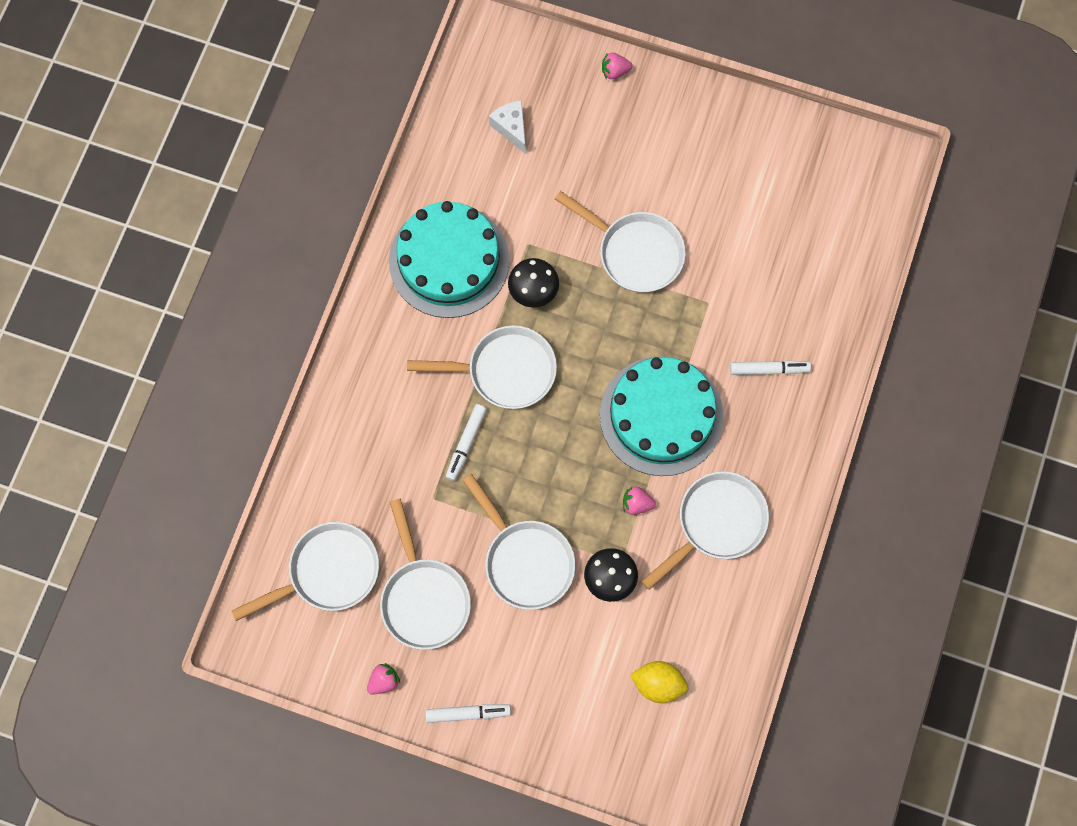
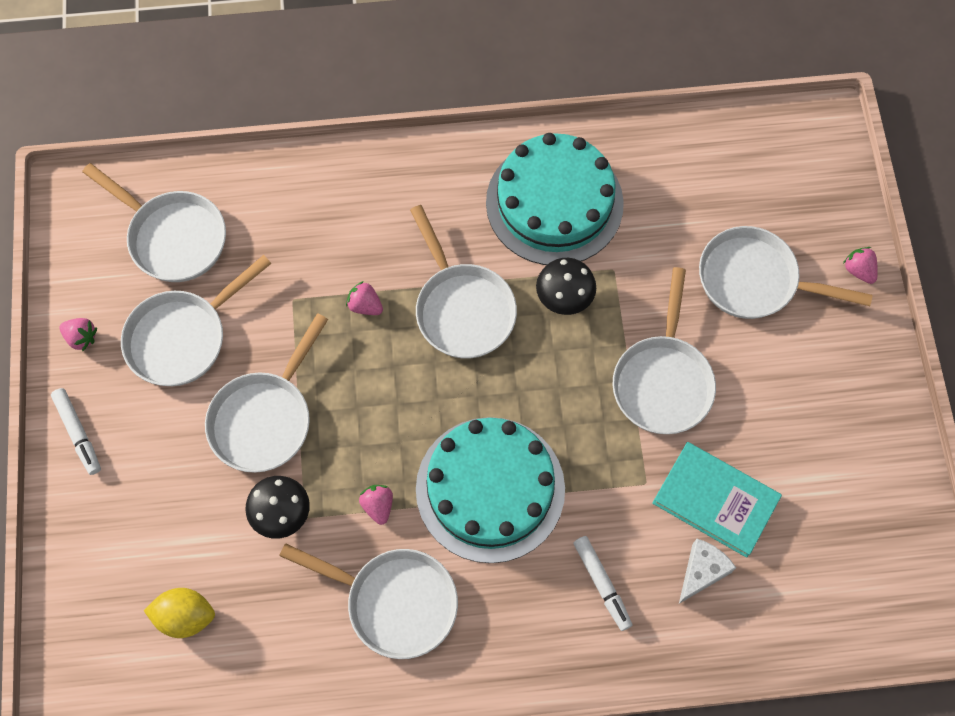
camera: 65 degrees right, 5 degrees down
(466, 443) = (365, 305): white marker -> pink strawberry
(511, 128) = (733, 198): white cheese -> white cheese (702, 572)
(586, 147) = (754, 280): none -> white pan
(658, 684) = (185, 616): yellow lemon -> yellow lemon turned 75 degrees counterclockwise
(743, 261) = (715, 500): none -> turquoise book

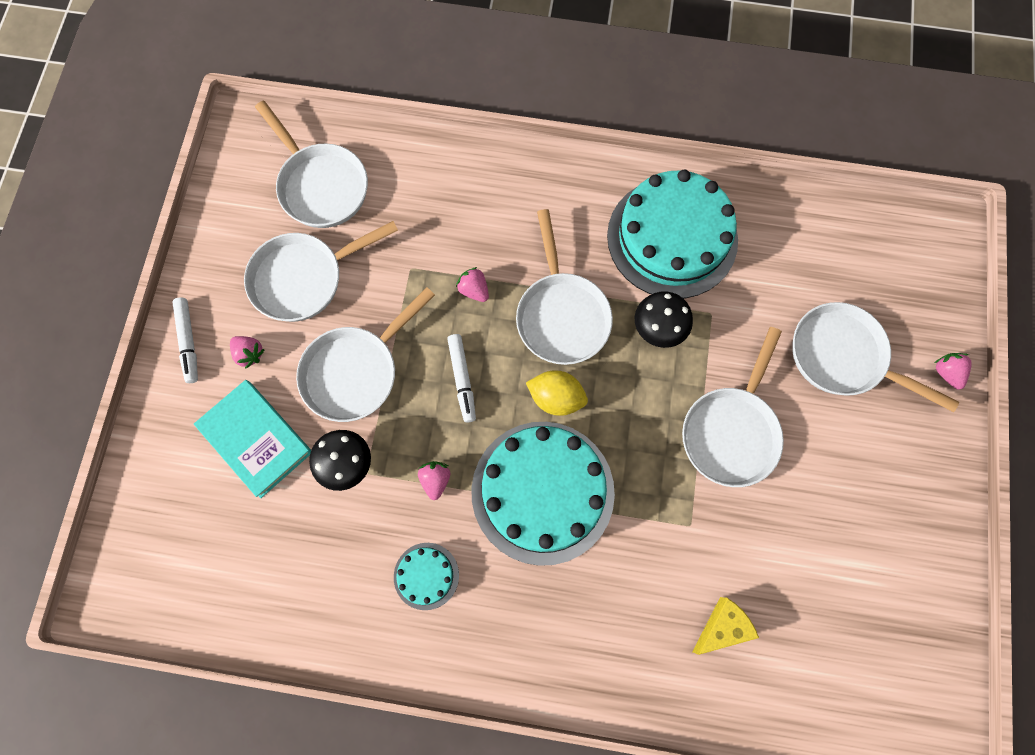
camera: 15 degrees right, 5 degrees up
(81, 338) = (216, 256): pink strawberry -> pink strawberry (249, 354)
(185, 616) = (234, 536): yellow lemon -> yellow lemon (556, 398)
(395, 602) = (426, 576): white pan -> turquoise cake
(602, 584) = (623, 612): white marker -> white marker (462, 379)
(702, 572) = (722, 627): white cheese -> yellow cheese
(715, 500) = (753, 560): turquoise book -> turquoise book (256, 439)

